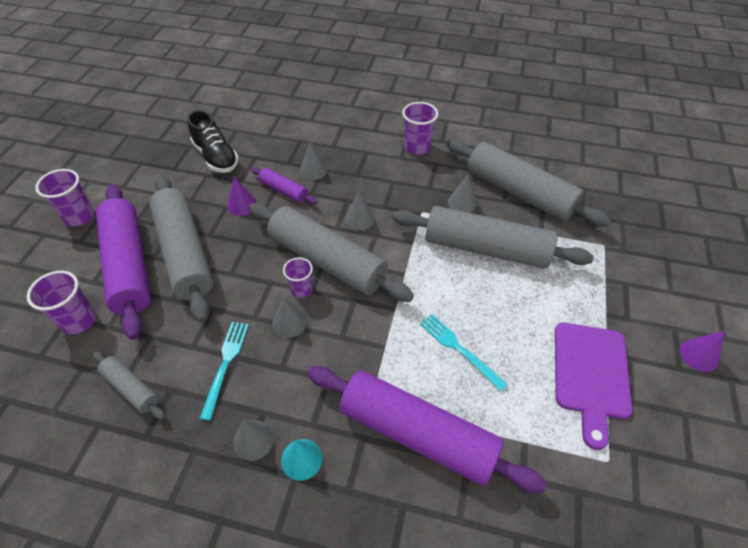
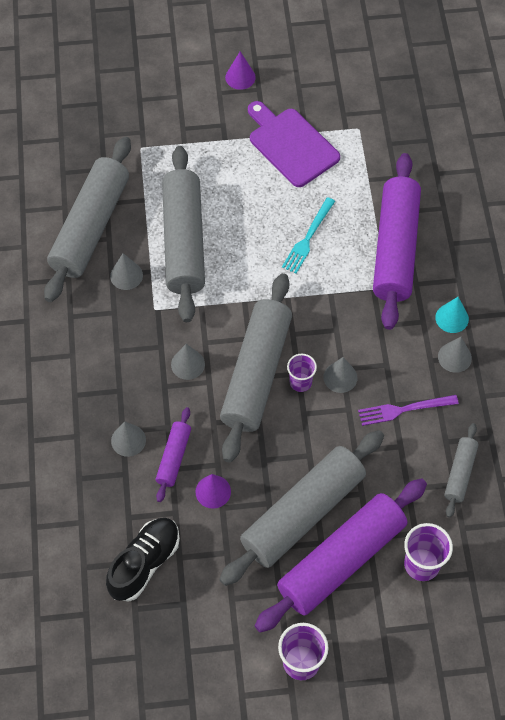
camera: 110 degrees left, 10 degrees up
(225, 364) = (404, 409): turquoise fork -> purple fork
(417, 147) = (47, 343): purple cup -> none
(591, 374) = (291, 145): purple cutting board -> purple cutting board turned 120 degrees counterclockwise

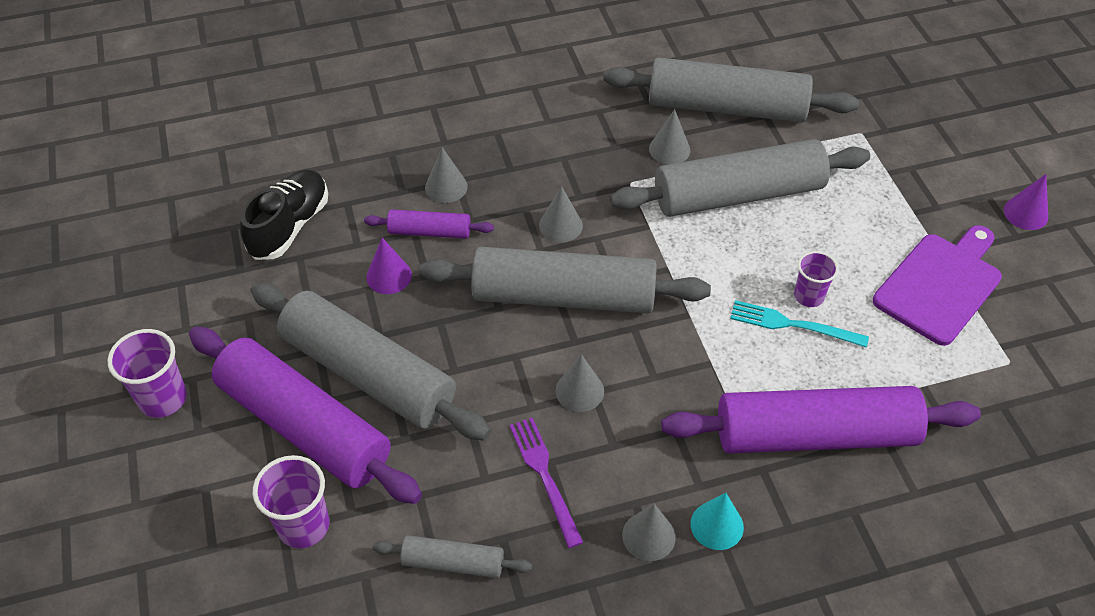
camera: 80 degrees right, 10 degrees down
(144, 563) = (290, 226): black shoe -> black shoe turned 90 degrees counterclockwise
(300, 382) = (561, 346): purple cup -> purple cup (809, 296)

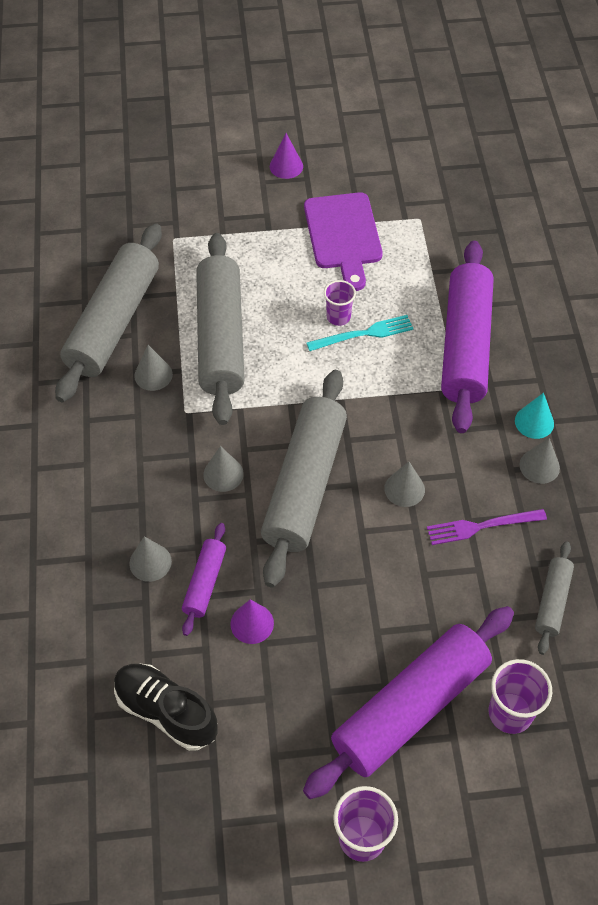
camera: 80 degrees left, 5 degrees up
(368, 373) = (362, 650): grey rolling pin -> none
(792, 324) = (364, 334): turquoise fork -> turquoise fork turned 135 degrees counterclockwise
(940, 285) = (343, 235): purple cutting board -> purple cutting board turned 150 degrees counterclockwise

